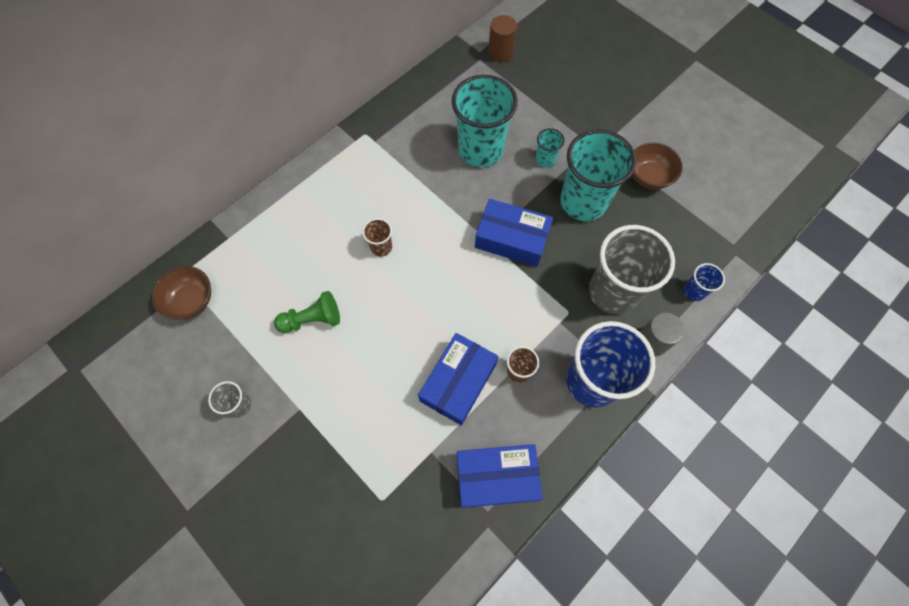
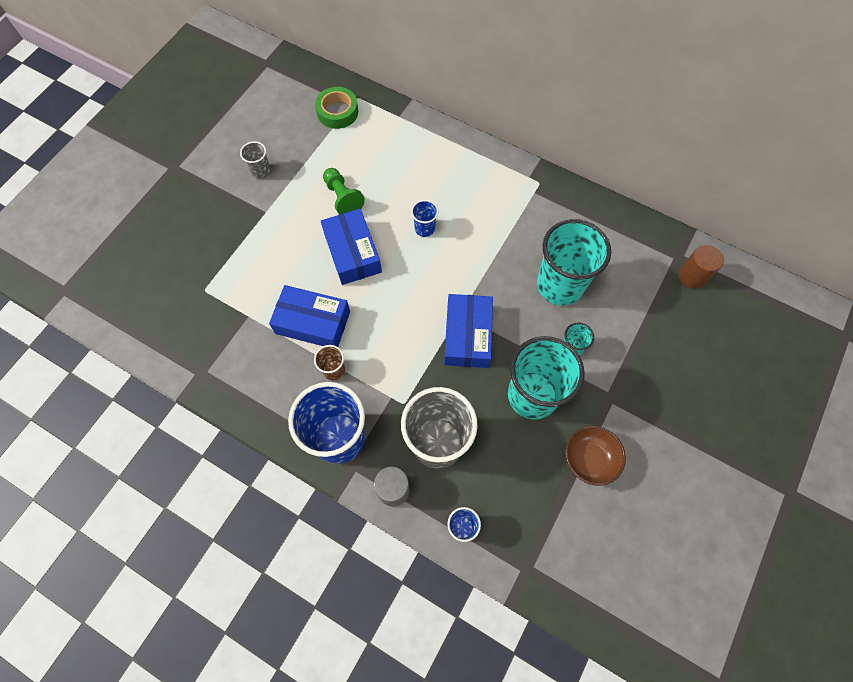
camera: 75 degrees right, 0 degrees up
(192, 301) = (337, 112): brown bowl -> green tape
(381, 247) = (424, 229): brown cup -> blue cup
(496, 477) = (236, 372): blue box -> blue box (352, 253)

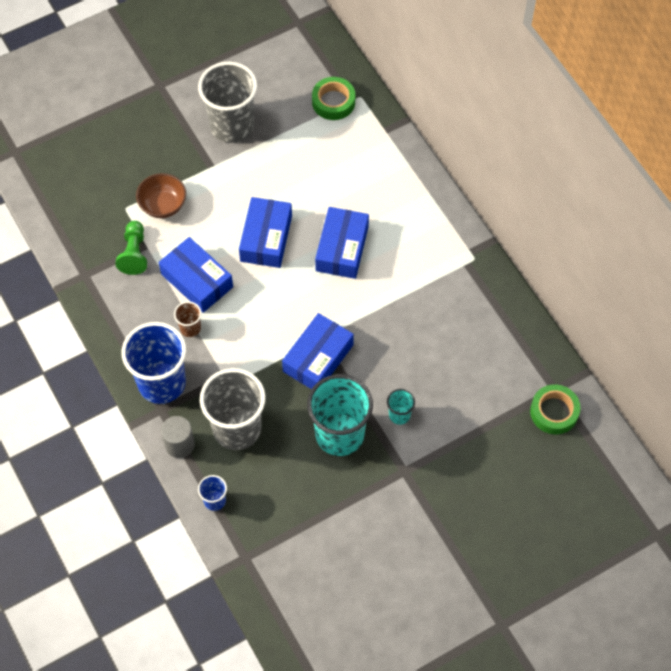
camera: 30 degrees right, 5 degrees down
(261, 171) = (232, 126): grey cup -> grey cup, size x2.25
(342, 197) = (288, 185): green pawn -> green pawn (134, 253)
(424, 229) = (342, 248): blue cup -> blue box
(560, 285) = (427, 358): turquoise cup -> none
(589, 459) = (351, 508): brown bowl -> brown bowl (163, 205)
(692, 276) = (554, 412): brown cylinder -> green tape

